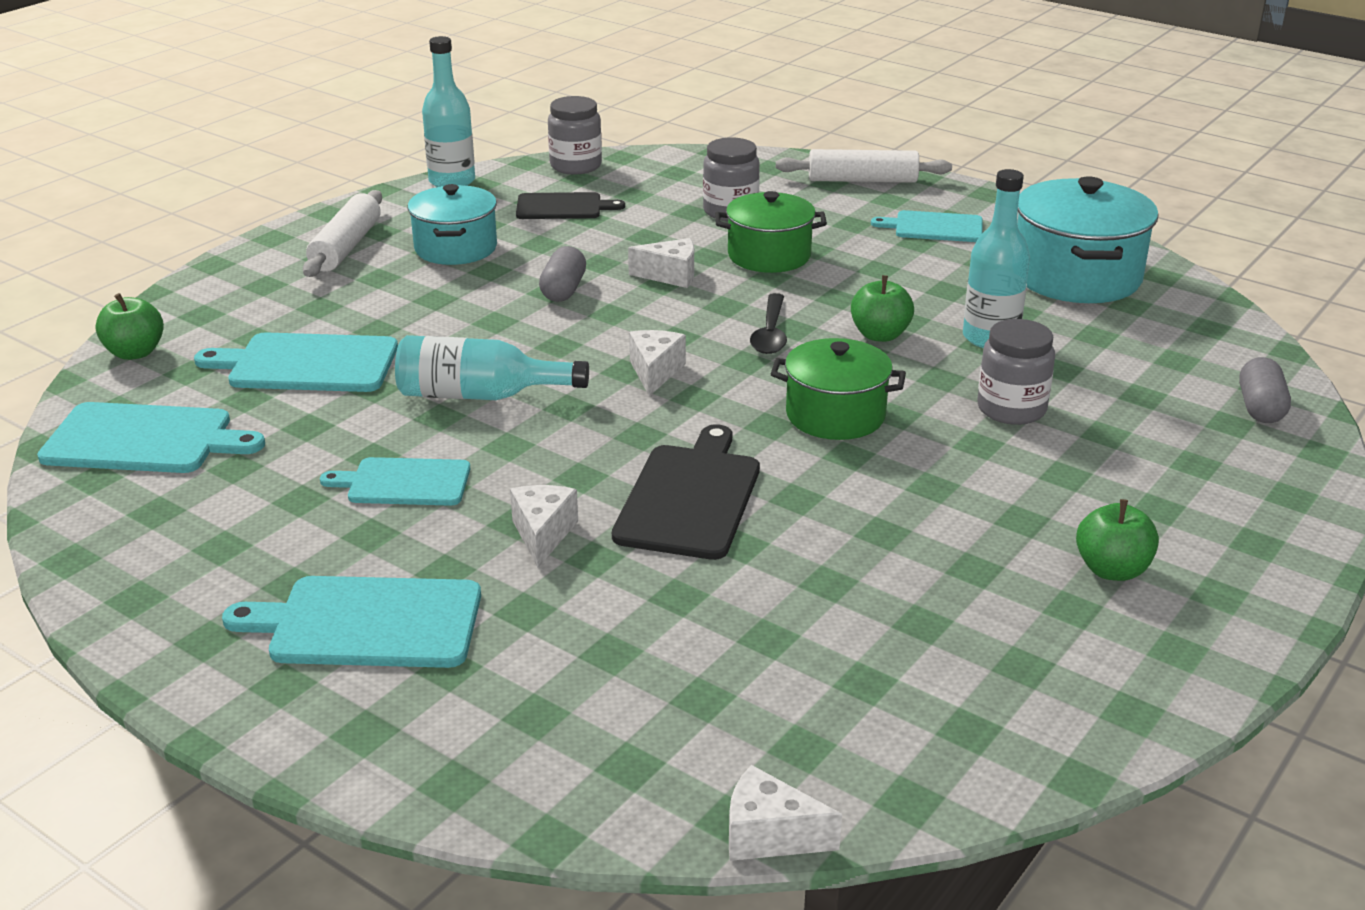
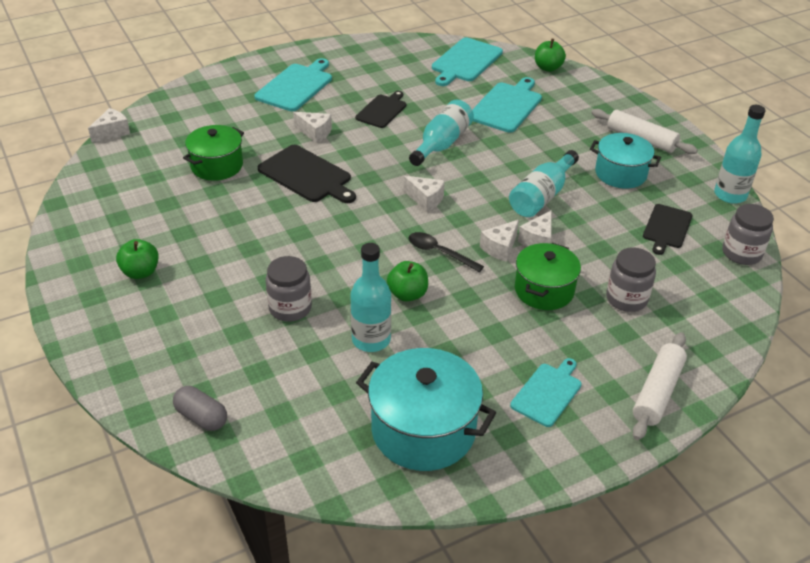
camera: 115 degrees right, 10 degrees up
(404, 482) = (382, 110): turquoise cutting board -> black cutting board
(563, 290) = (541, 196): grey capsule -> turquoise bottle
(714, 296) = (500, 248): none -> white cheese
(835, 415) = (337, 242): green pot -> green pot (217, 166)

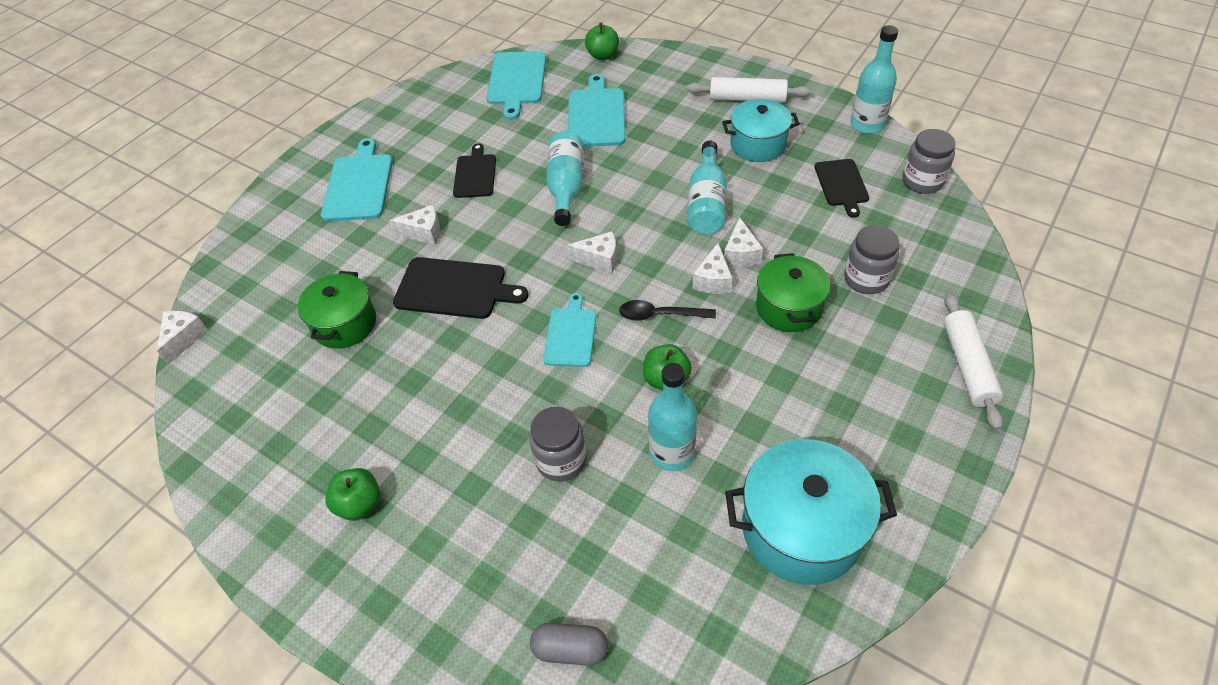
camera: 25 degrees left, 10 degrees up
(547, 393) = (878, 420): turquoise cutting board -> turquoise cutting board (571, 334)

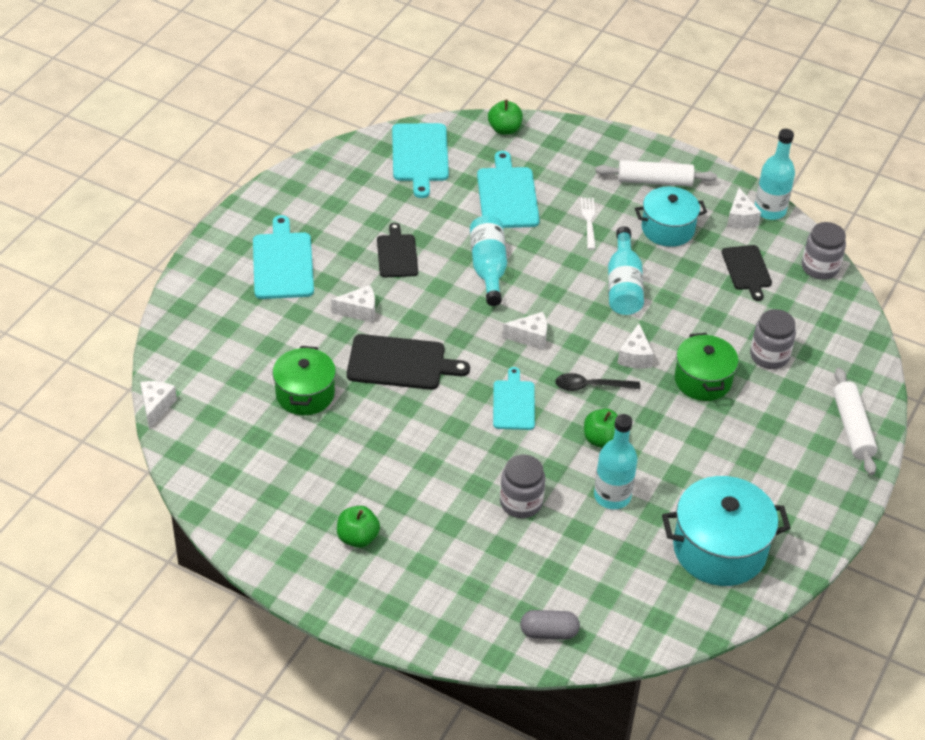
camera: 10 degrees left, 5 degrees down
(676, 138) = (588, 221): none -> white fork
(740, 254) = (658, 333): white cheese -> white cheese (740, 218)

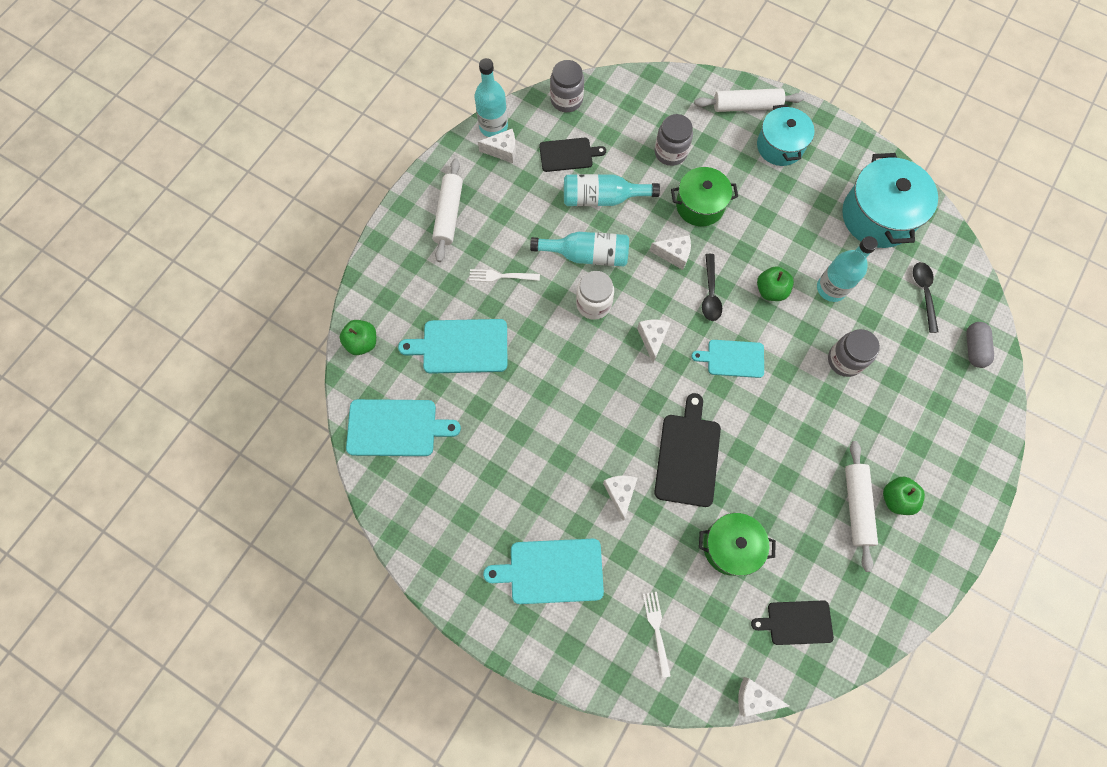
camera: 85 degrees left, 25 degrees up
(224, 336) = (656, 630): none -> white fork
(348, 501) = (856, 506): none -> white rolling pin
(397, 254) = (541, 455): black cutting board -> black cutting board (796, 622)
(488, 268) = (562, 370): turquoise bottle -> turquoise bottle (602, 198)
(566, 291) = (593, 304): none -> white jar
(618, 587) = (924, 293): none -> black spoon
(667, 229) = (514, 211): turquoise pot -> turquoise pot (780, 146)

